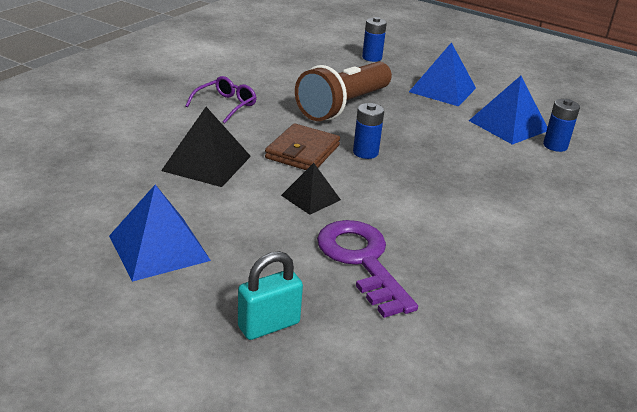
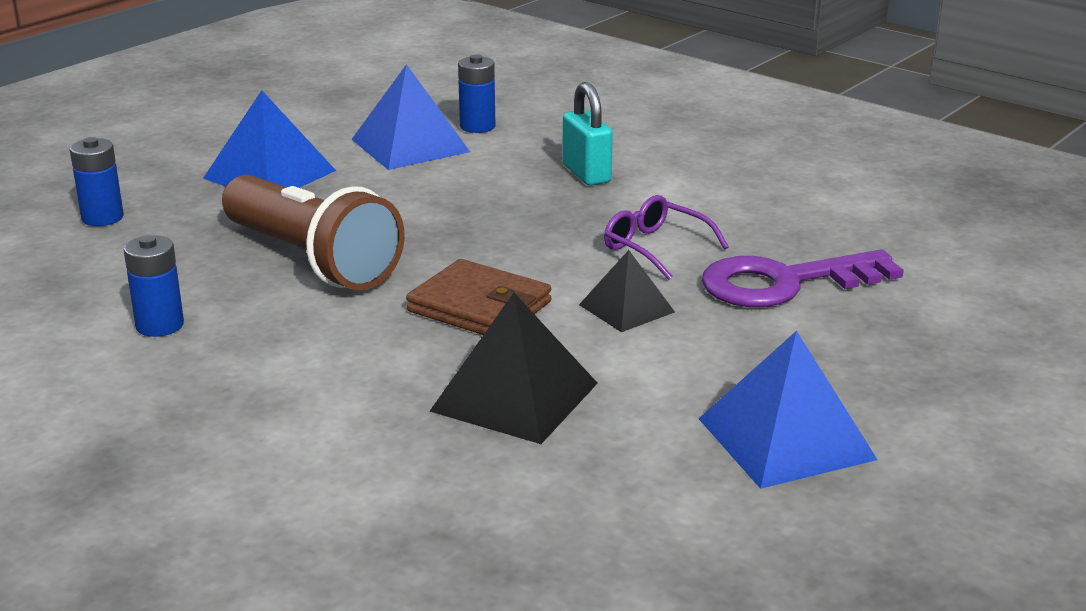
camera: 80 degrees left, 5 degrees down
(226, 105) = (277, 375): purple glasses -> purple glasses (655, 247)
(269, 325) = (938, 353): turquoise padlock -> turquoise padlock (586, 174)
(365, 152) = (486, 256): blue battery -> blue battery (160, 325)

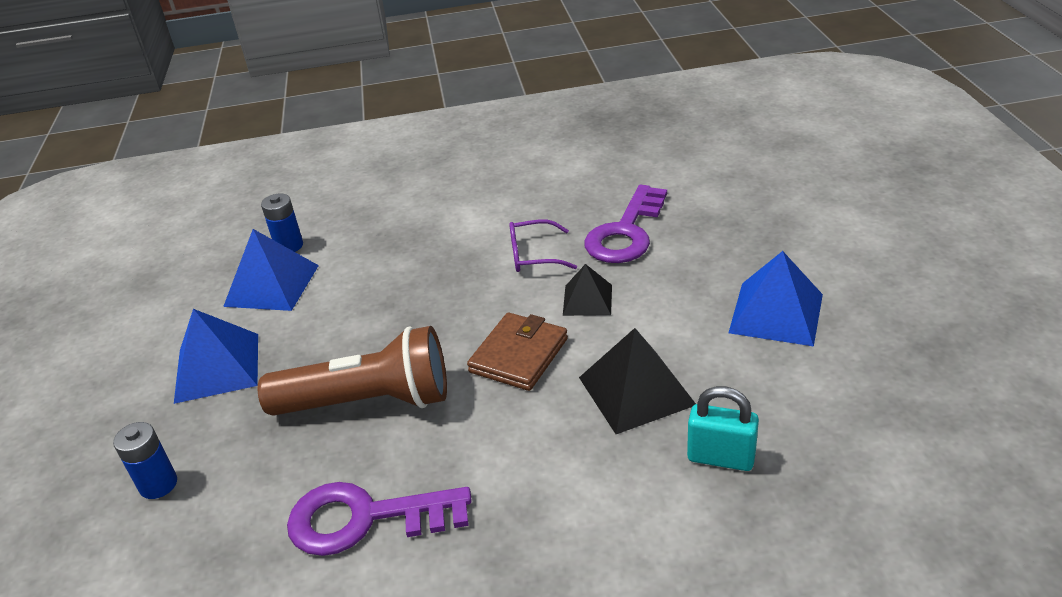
camera: 45 degrees left, 10 degrees up
(160, 325) = (364, 519): blue battery -> purple key
(480, 307) = (519, 355): brown wallet -> brown wallet turned 45 degrees counterclockwise
(586, 174) = (413, 235): turquoise padlock -> turquoise padlock (721, 457)

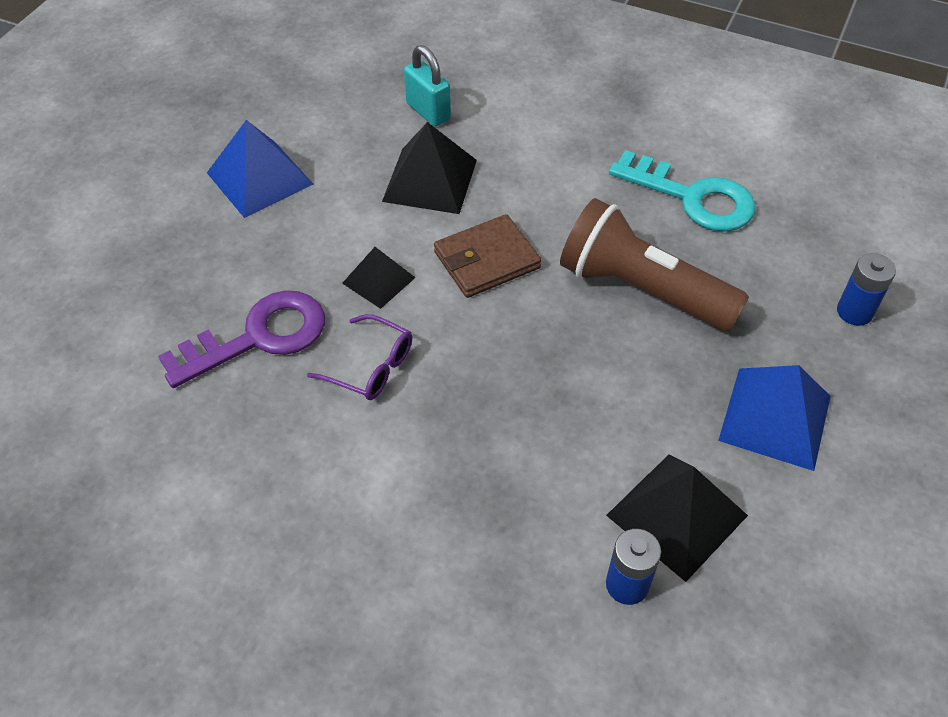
camera: 150 degrees left, 15 degrees up
(271, 285) = (677, 515): blue pyramid -> black pyramid
(364, 519) = (693, 198): purple key -> turquoise key

